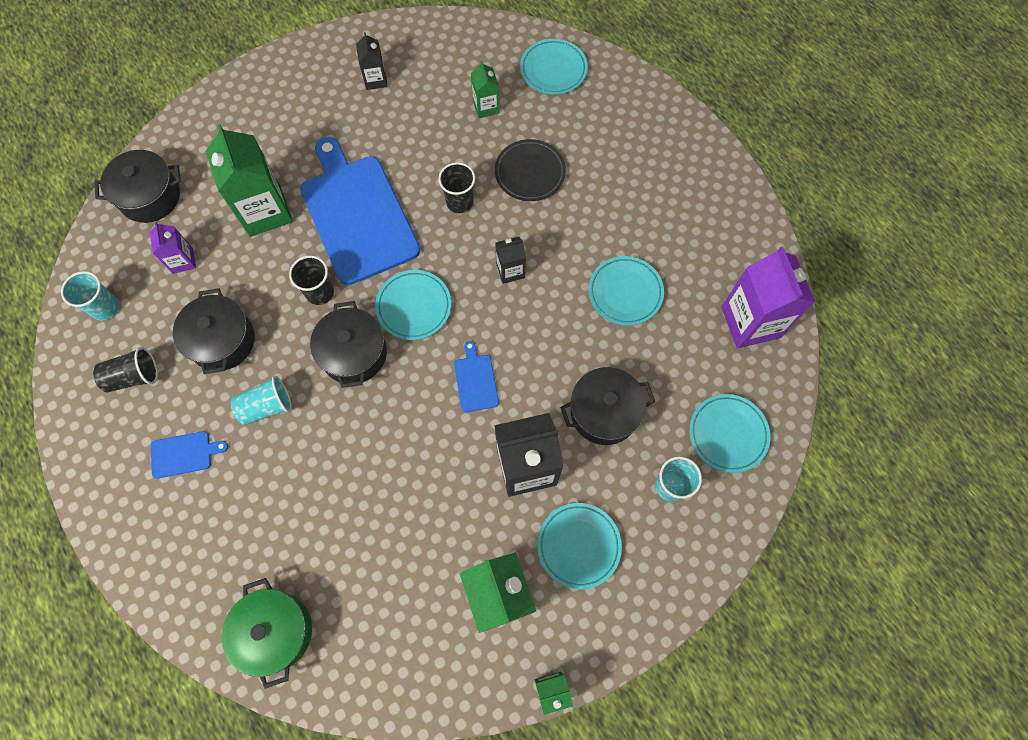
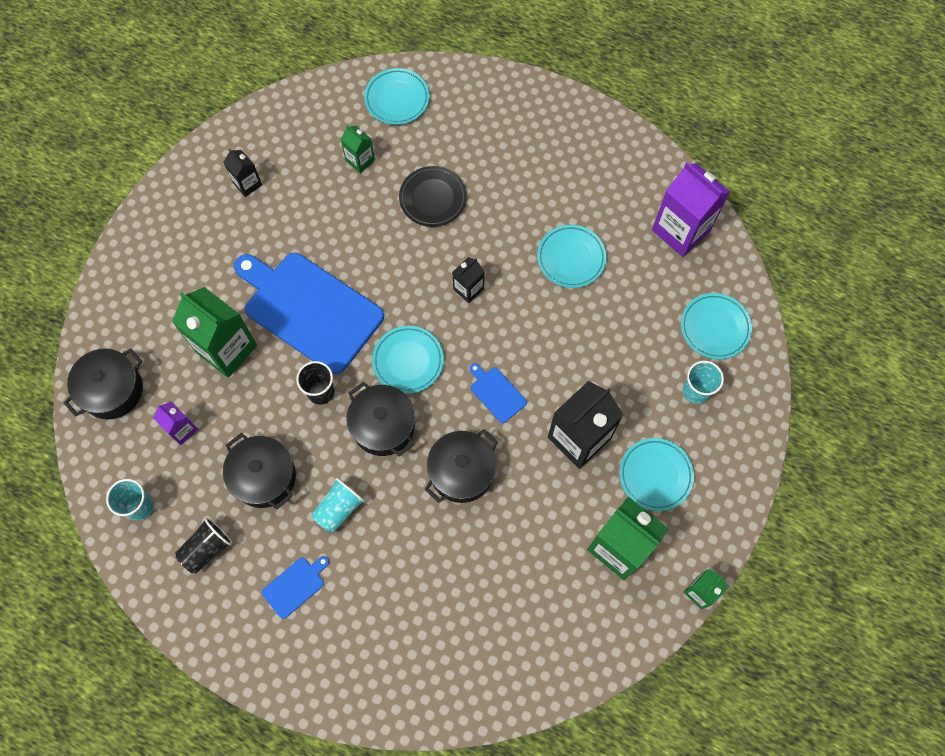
camera: 30 degrees left, 0 degrees up
(275, 631) = (464, 676): green pot -> none
(459, 202) = (390, 253): black cup -> none
(604, 412) = (612, 362): black pot -> black pot (461, 472)

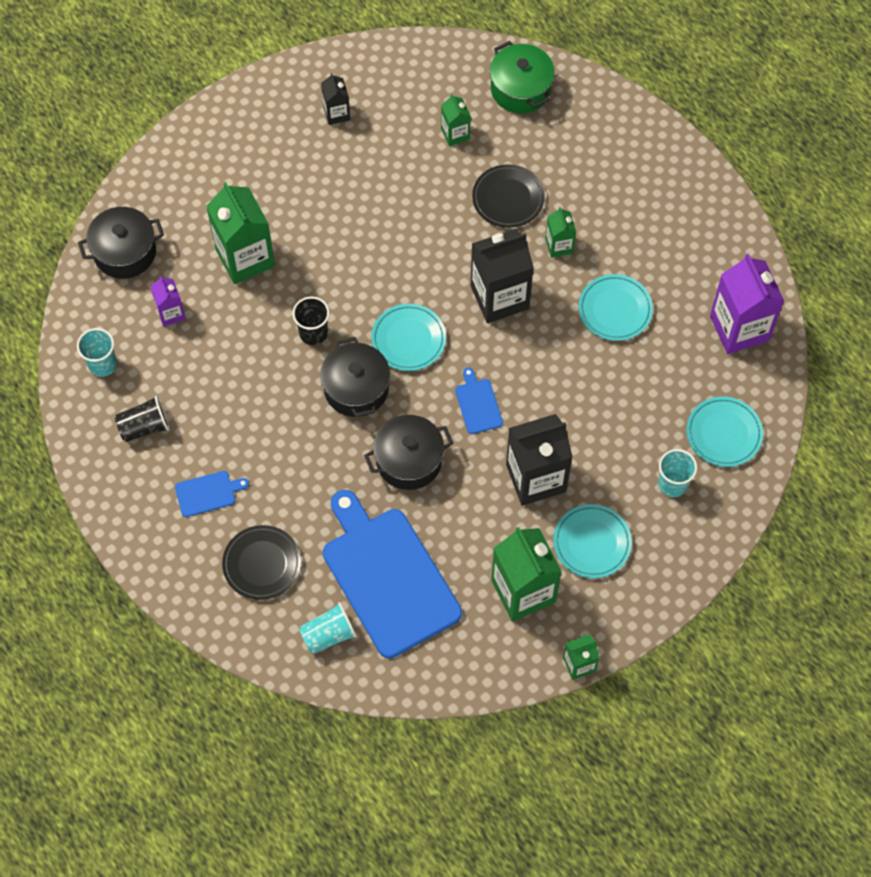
camera: 25 degrees right, 5 degrees down
(264, 477) = (225, 387): black pot -> none
(309, 309) = (339, 254): blue cutting board -> blue cutting board (388, 577)
(339, 509) = (279, 444): turquoise cup -> turquoise cup (328, 635)
(376, 631) = (262, 564): none -> black plate
(397, 99) = (520, 89): turquoise plate -> green pot
(468, 289) = (499, 297): black carton -> black carton, size x1.96
(496, 222) = (559, 245): none -> green carton

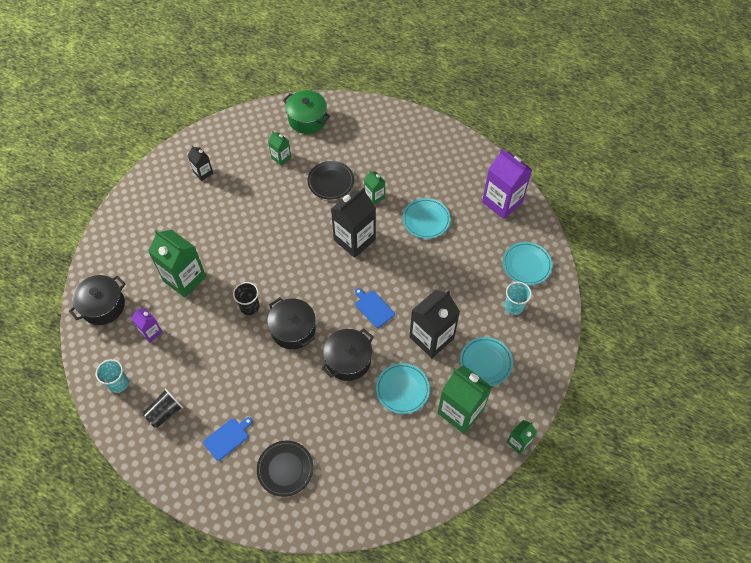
camera: 25 degrees left, 5 degrees down
(328, 635) = (351, 496): turquoise cup -> none
(388, 577) = (371, 440): blue cutting board -> none
(408, 339) = (311, 286): turquoise plate -> turquoise plate (402, 389)

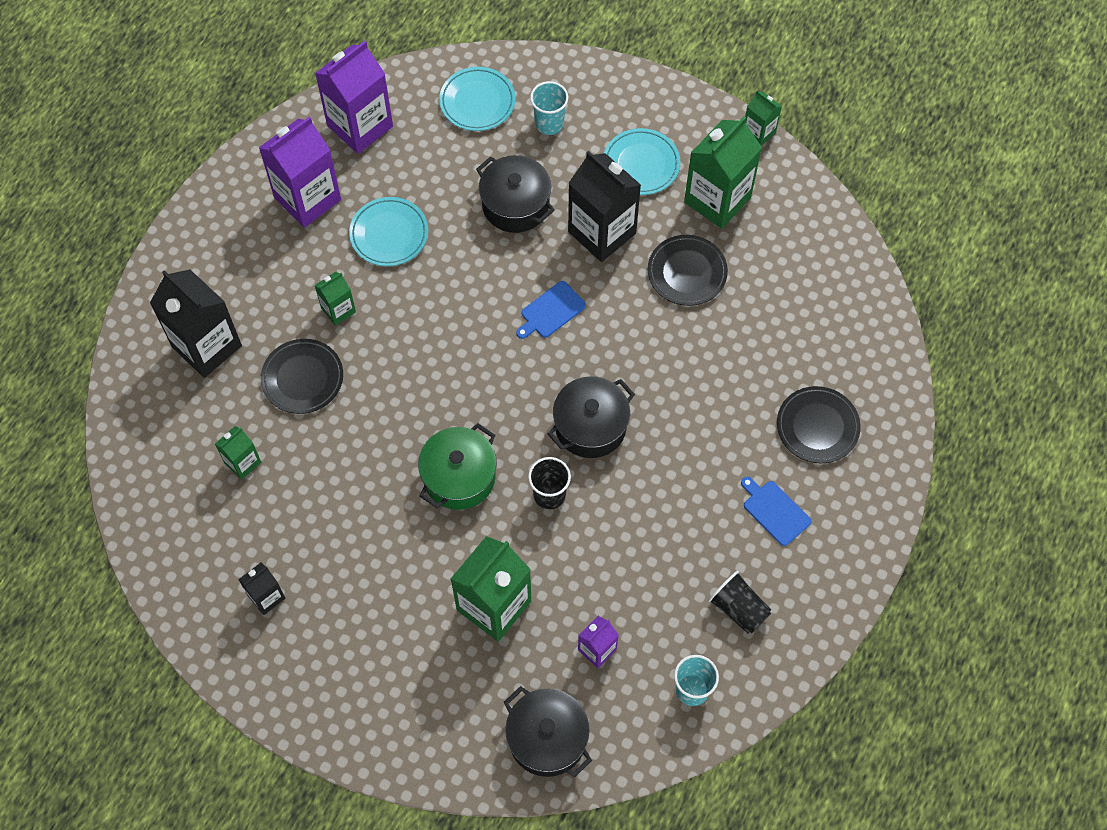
camera: 90 degrees left, 5 degrees up
(307, 119) = (157, 421): green pot -> green pot (459, 477)
(348, 360) = (642, 346): black pot -> black pot (515, 205)
(354, 240) = (423, 339): black carton -> black carton (206, 346)
(402, 389) = (687, 273): turquoise plate -> black plate
(449, 178) = (307, 198): none -> purple carton

